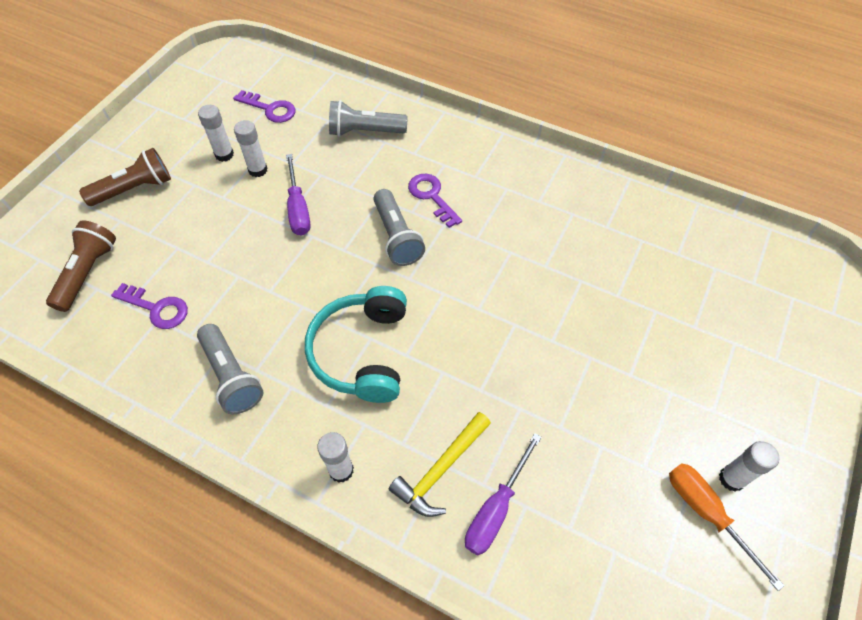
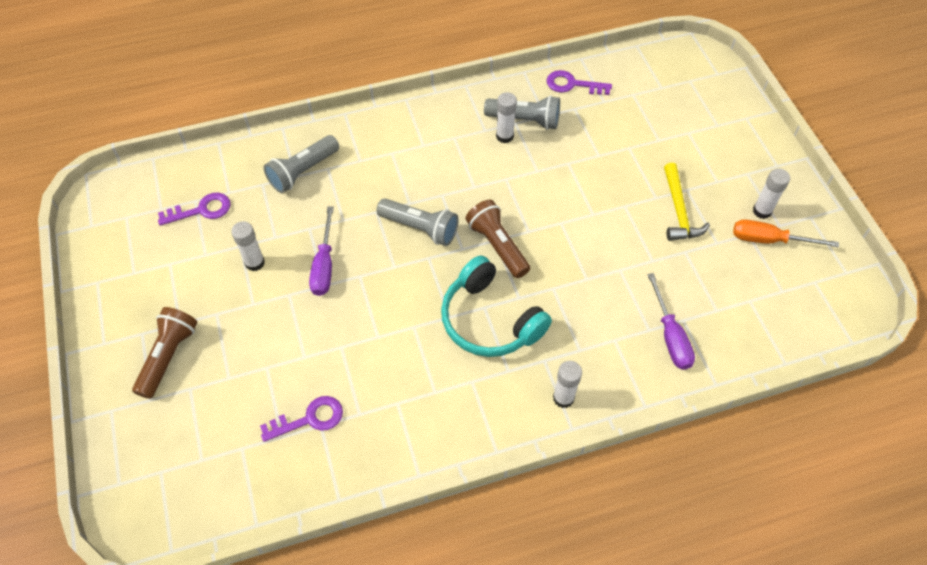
camera: 45 degrees left, 0 degrees up
(88, 272) = (218, 444): brown flashlight -> brown flashlight (497, 245)
(224, 154) = (210, 273): white glue stick -> white glue stick (504, 136)
(231, 376) = (424, 411): grey flashlight -> grey flashlight (525, 120)
(298, 208) = (324, 265): purple screwdriver -> purple screwdriver turned 60 degrees clockwise
(431, 196) = (410, 182): purple key -> purple key (572, 84)
(441, 470) = (618, 344): yellow hammer -> yellow hammer (679, 211)

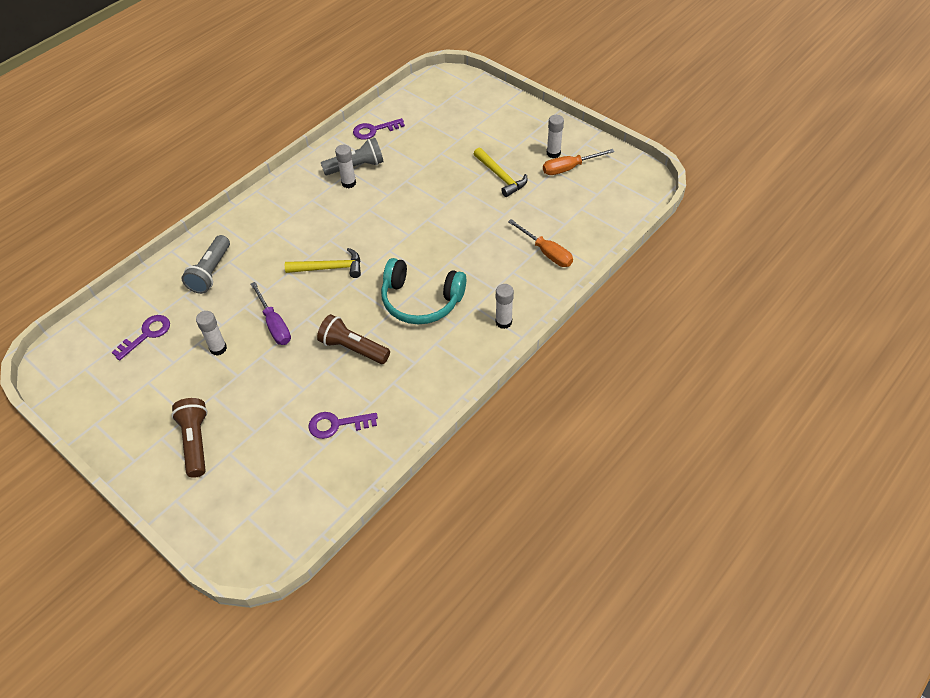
camera: 30 degrees left, 5 degrees down
(309, 419) = (337, 424): purple key -> purple key turned 135 degrees counterclockwise
(420, 228) = (329, 268): grey flashlight -> yellow hammer
(497, 245) = (393, 253): brown flashlight -> brown flashlight (353, 348)
(670, 336) = (546, 252): purple screwdriver -> orange screwdriver

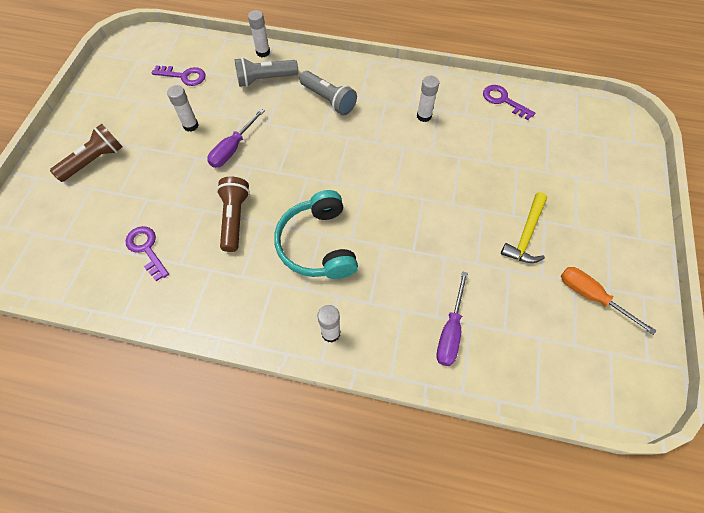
camera: 60 degrees right, 10 degrees up
(329, 268) = (316, 154): yellow hammer -> none
(356, 167) = (447, 111): grey flashlight -> grey flashlight (328, 100)
(546, 252) = (450, 331): orange screwdriver -> purple screwdriver
(553, 153) = (600, 269): white glue stick -> white glue stick (263, 52)

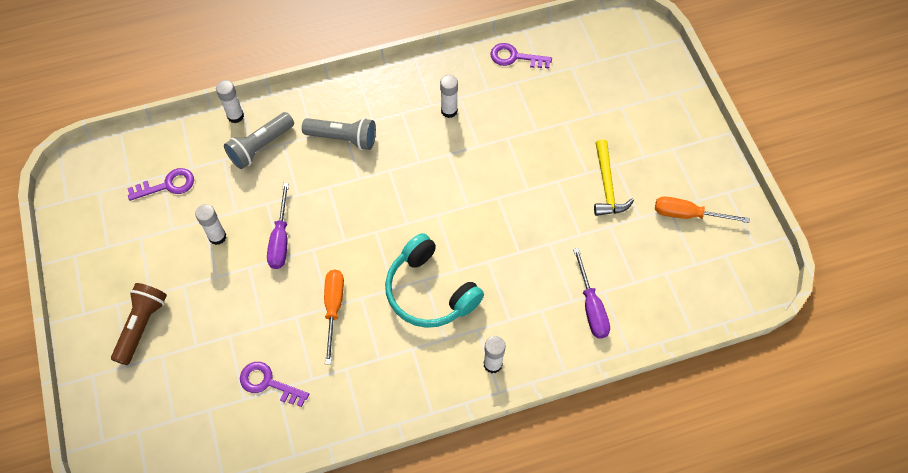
camera: 30 degrees left, 0 degrees up
(235, 218) = (333, 308): brown flashlight -> orange screwdriver

